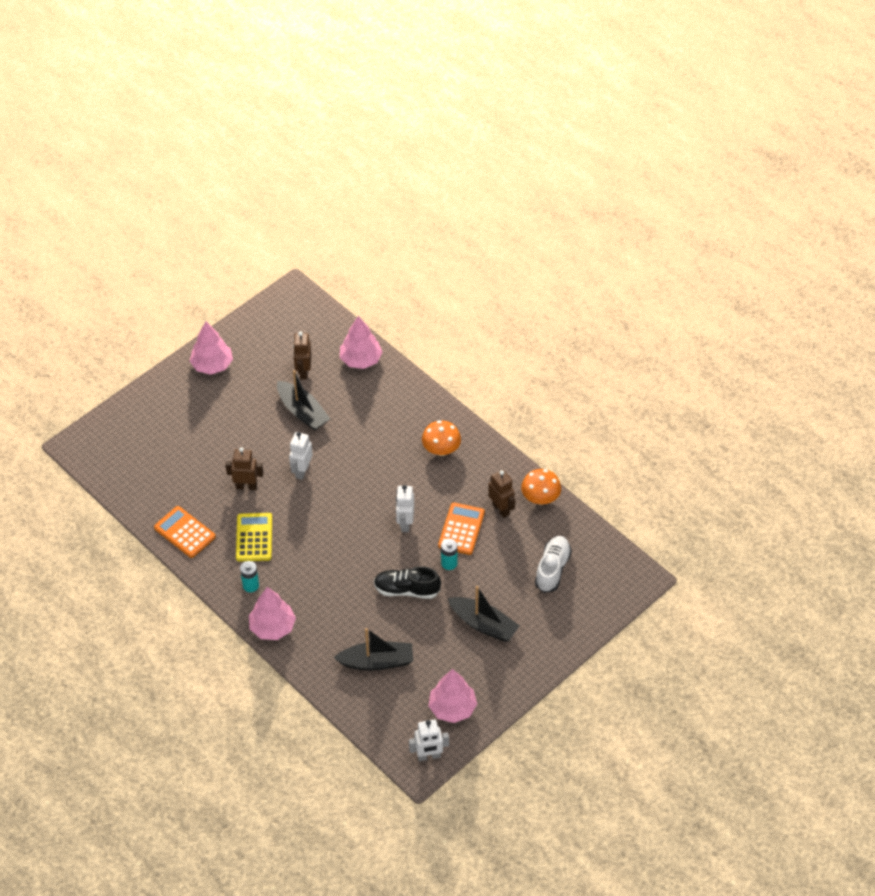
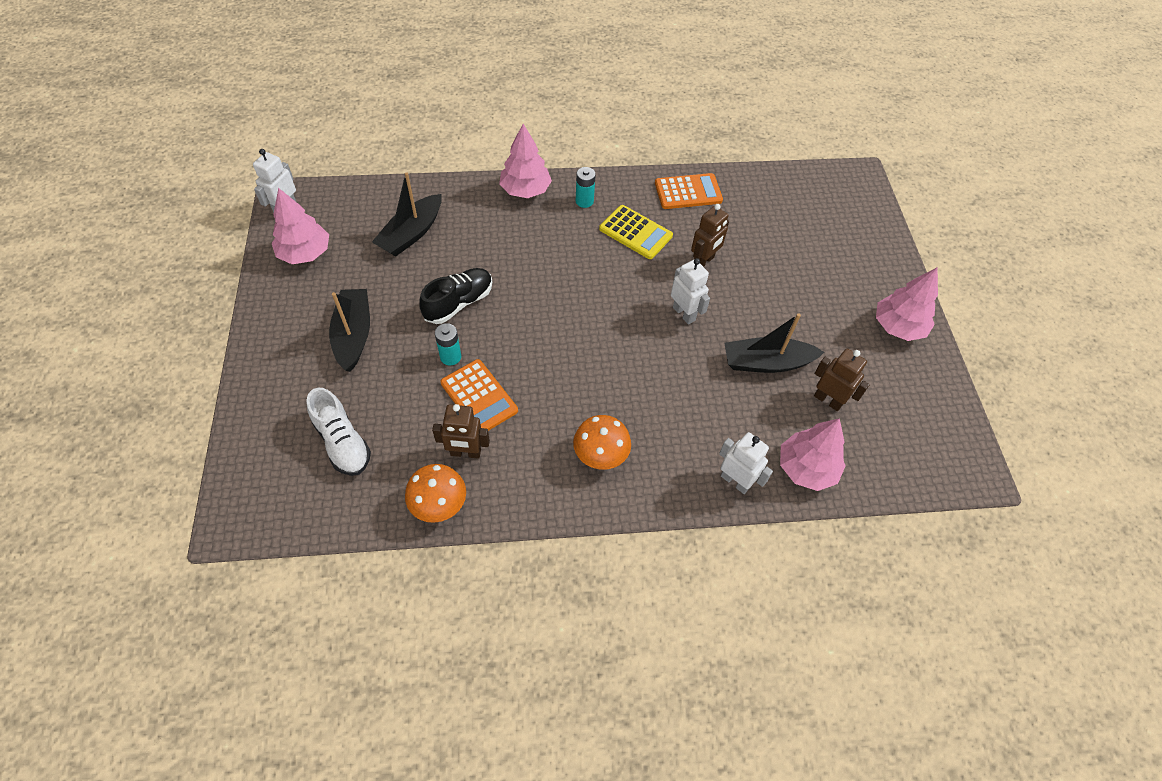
camera: 125 degrees right, 5 degrees up
(405, 523) = (535, 353): white robot -> white robot (735, 481)
(483, 624) = (354, 335): black boat -> black boat turned 105 degrees clockwise

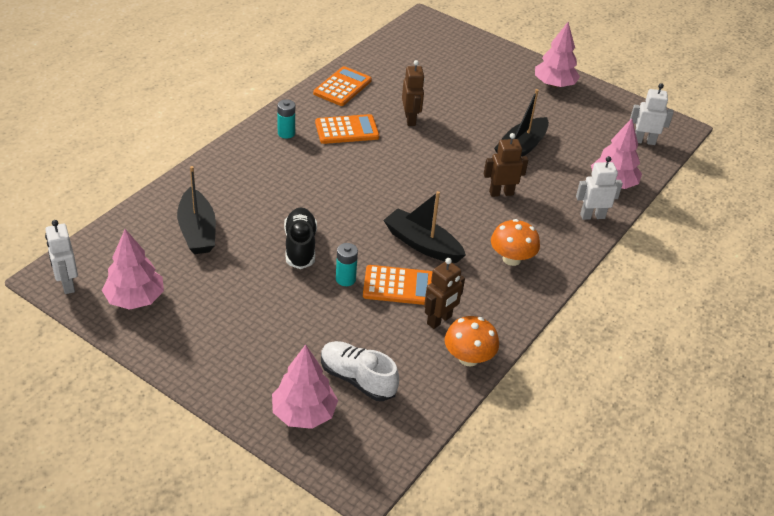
camera: 50 degrees left, 15 degrees down
(342, 442) = (357, 379): white shoe -> white shoe turned 150 degrees counterclockwise
(354, 335) = (259, 317): black boat -> black boat (422, 244)
(525, 190) = (236, 152): pink tree -> pink tree (304, 413)
(635, 232) = (347, 130): yellow calculator -> orange calculator
(684, 313) = (442, 154): white robot -> white robot (644, 141)
(828, 400) = (575, 144): brown robot -> brown robot (501, 193)

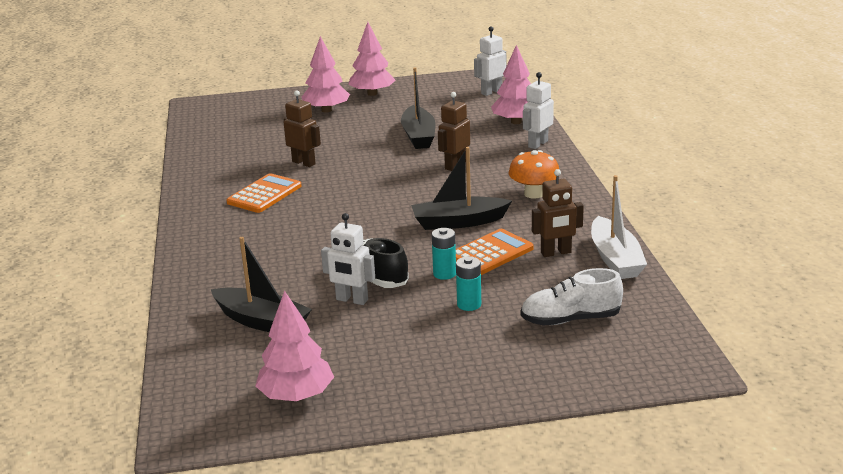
camera: 40 degrees left, 15 degrees down
(67, 284) = (209, 430): white robot -> white robot (351, 300)
(286, 133) = (215, 223): turquoise battery -> turquoise battery (469, 304)
(304, 413) = (575, 363): pink tree -> pink tree (326, 110)
(342, 87) = (207, 173): orange calculator -> none
(439, 320) = (556, 253): brown robot -> brown robot turned 75 degrees clockwise
(468, 358) = (615, 259): orange mushroom -> white boat

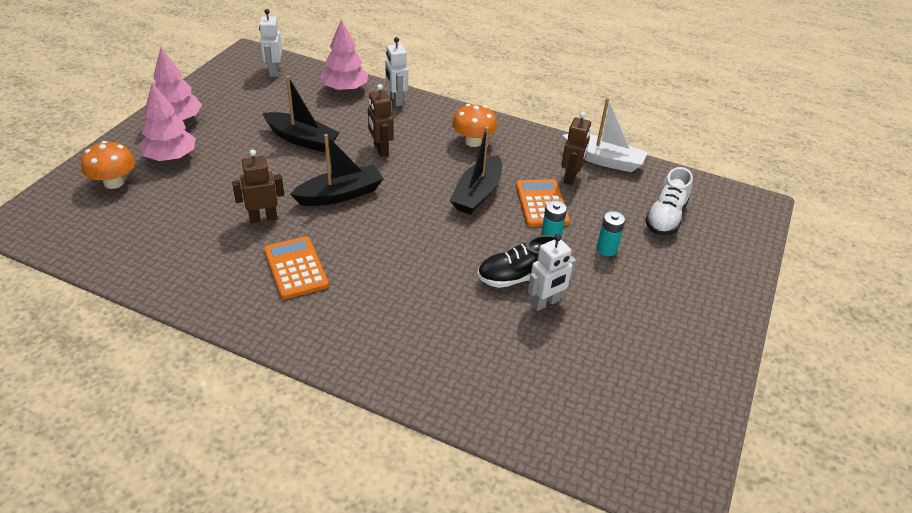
camera: 60 degrees left, 15 degrees up
(262, 321) = (533, 369): black boat -> black boat (340, 194)
(274, 108) = (114, 182): none -> orange mushroom
(296, 396) = (668, 399): pink tree -> none

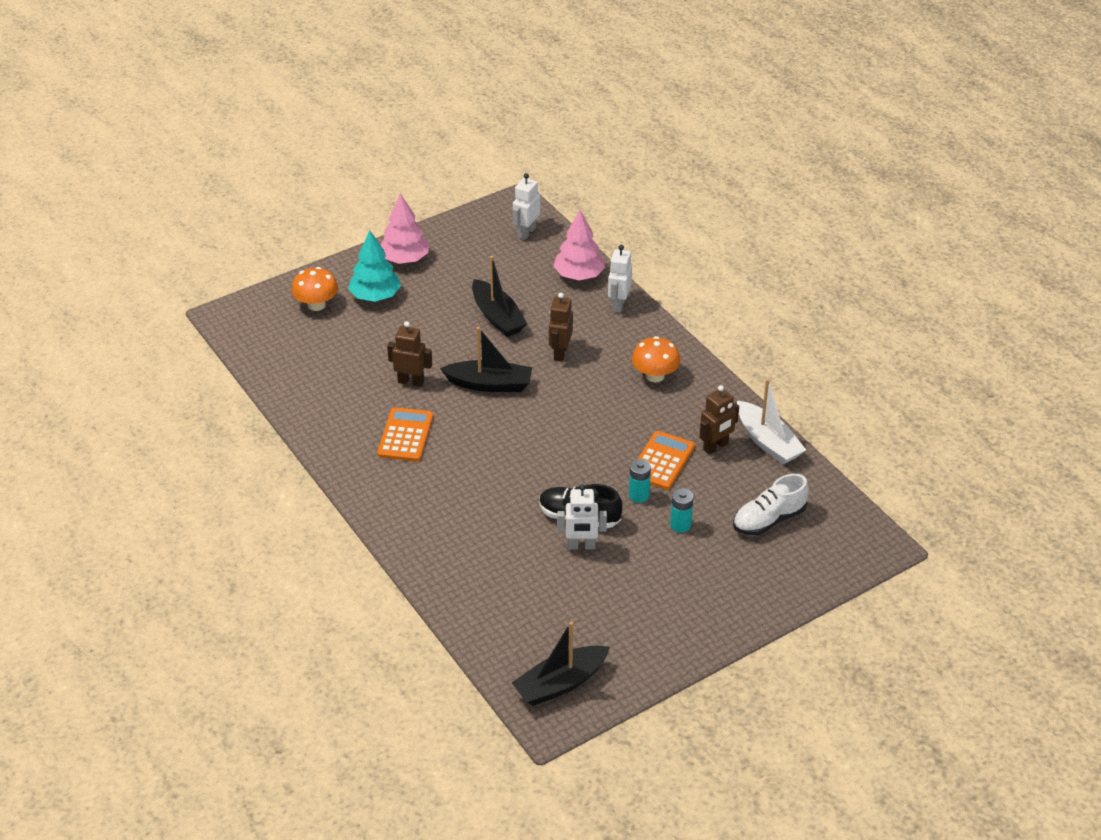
camera: 35 degrees right, 0 degrees up
(171, 157) = (375, 296): pink tree -> turquoise tree
(477, 194) = (611, 429): black boat -> black boat (560, 683)

